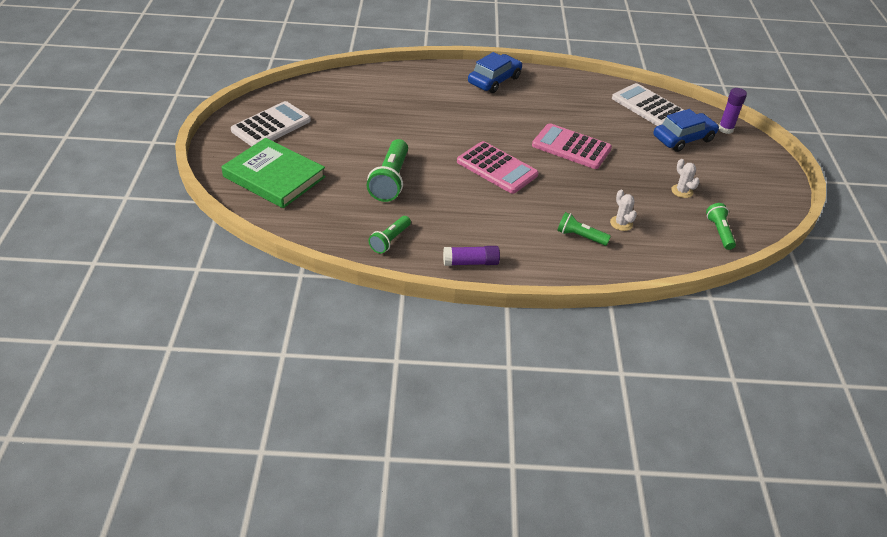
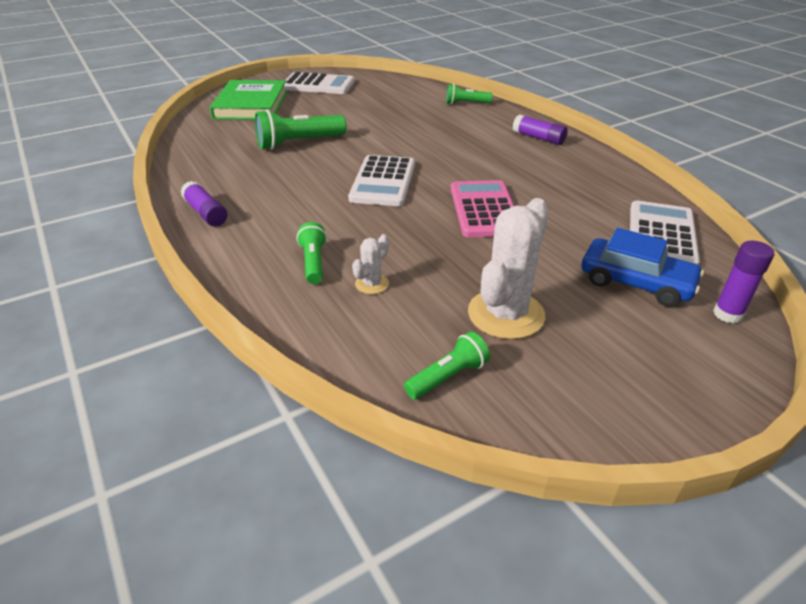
camera: 60 degrees right, 5 degrees down
(390, 240) = (207, 168): green flashlight -> green flashlight (466, 103)
(494, 80) = (538, 138): blue car -> purple glue stick
(497, 168) = (383, 182): pink calculator -> white calculator
(682, 191) = (506, 314): white cactus -> white cactus, size x2.12

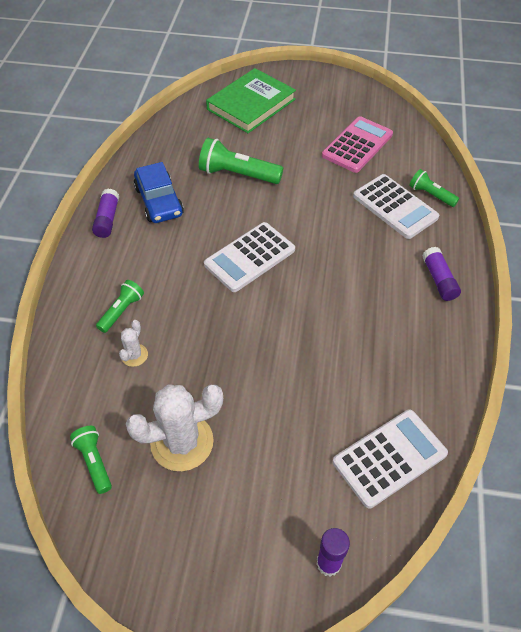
camera: 40 degrees right, 15 degrees up
(318, 85) = (330, 101): white calculator -> white calculator (395, 207)
(372, 284) = (134, 355): white cactus -> white cactus turned 60 degrees counterclockwise
(448, 377) = (94, 462): green flashlight -> green flashlight turned 120 degrees counterclockwise
(484, 210) = (286, 336): pink calculator -> pink calculator (357, 145)
(636, 282) = (303, 484): blue car -> blue car (159, 201)

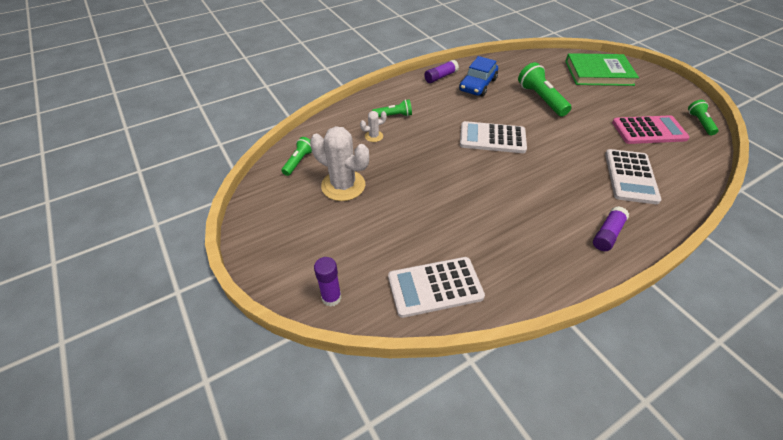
camera: 50 degrees right, 5 degrees down
(389, 457) = (435, 287): white calculator -> white calculator turned 150 degrees clockwise
(430, 195) = (671, 188): green flashlight -> green flashlight (699, 123)

